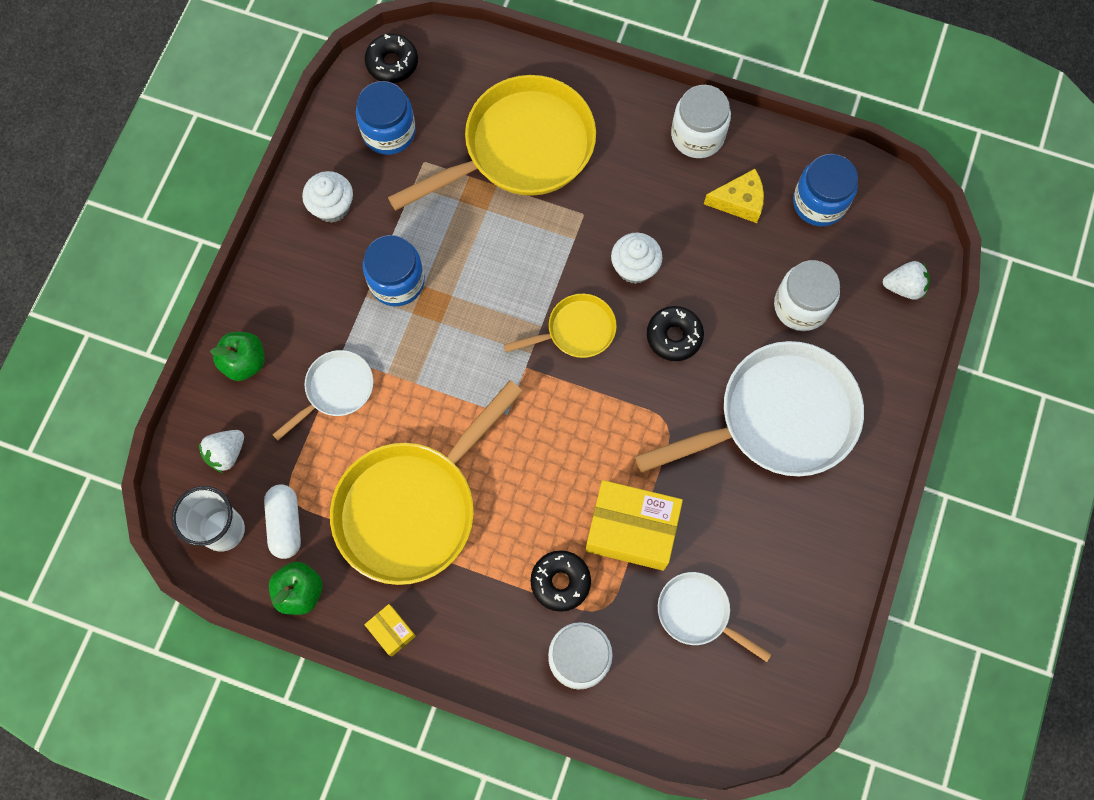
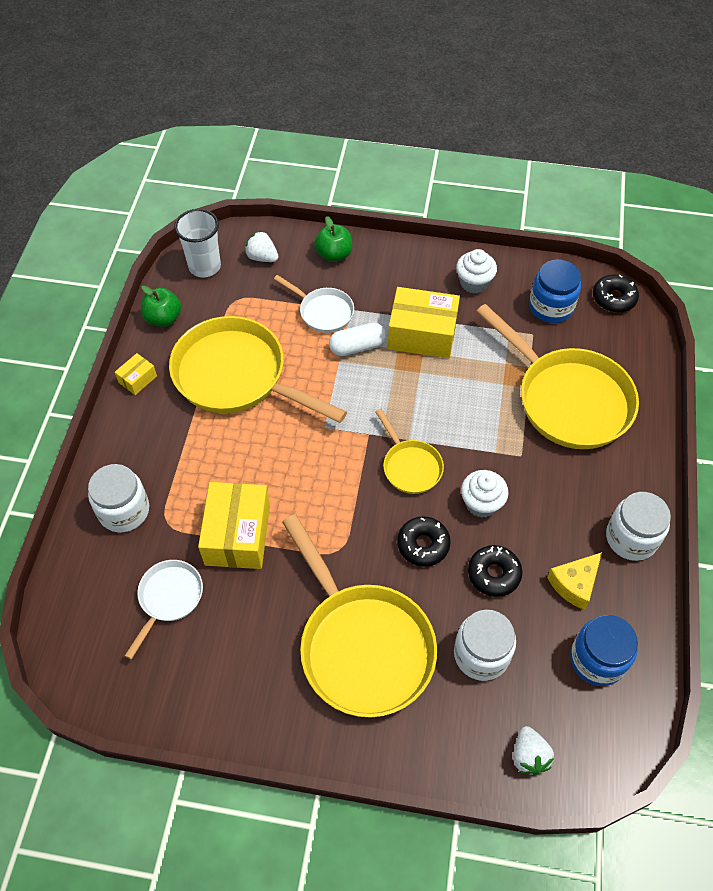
camera: 80 degrees right, 15 degrees down
(285, 524) = (213, 301): white capsule -> white capsule (357, 347)
(397, 281) = (422, 334): blue jar -> yellow box
(560, 582) = (187, 487): black donut -> black donut (493, 574)
(739, 201) = (574, 584): yellow cheese -> yellow cheese turned 60 degrees clockwise
(778, 418) = (362, 646): white pan -> yellow pan

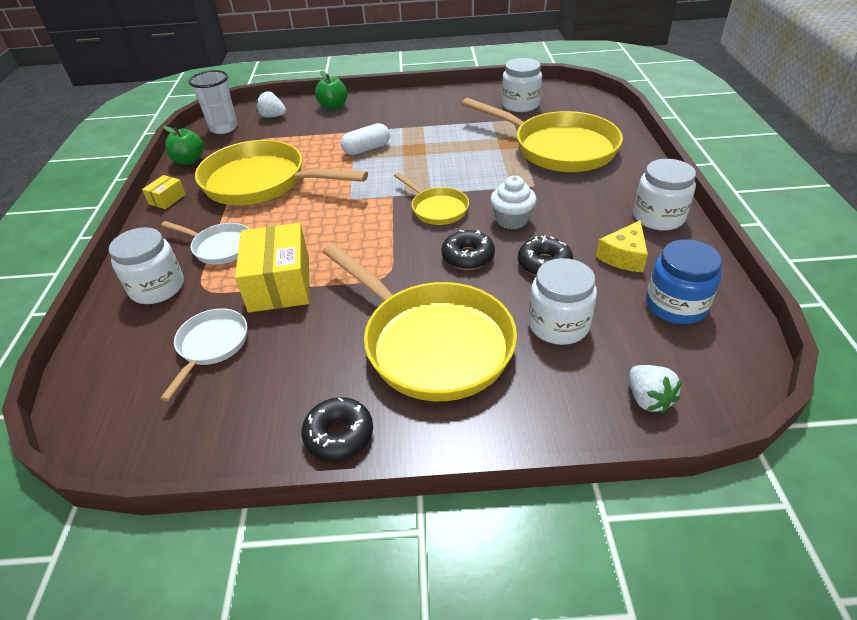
camera: 10 degrees left, 15 degrees down
(323, 312) = (332, 135): white pan -> white pan (220, 247)
(422, 334) = (420, 134): yellow box -> none
(474, 283) = (453, 102): white cupcake -> none
(551, 307) = (520, 104): blue jar -> white jar
(614, 298) = (567, 93): black donut -> black donut (339, 435)

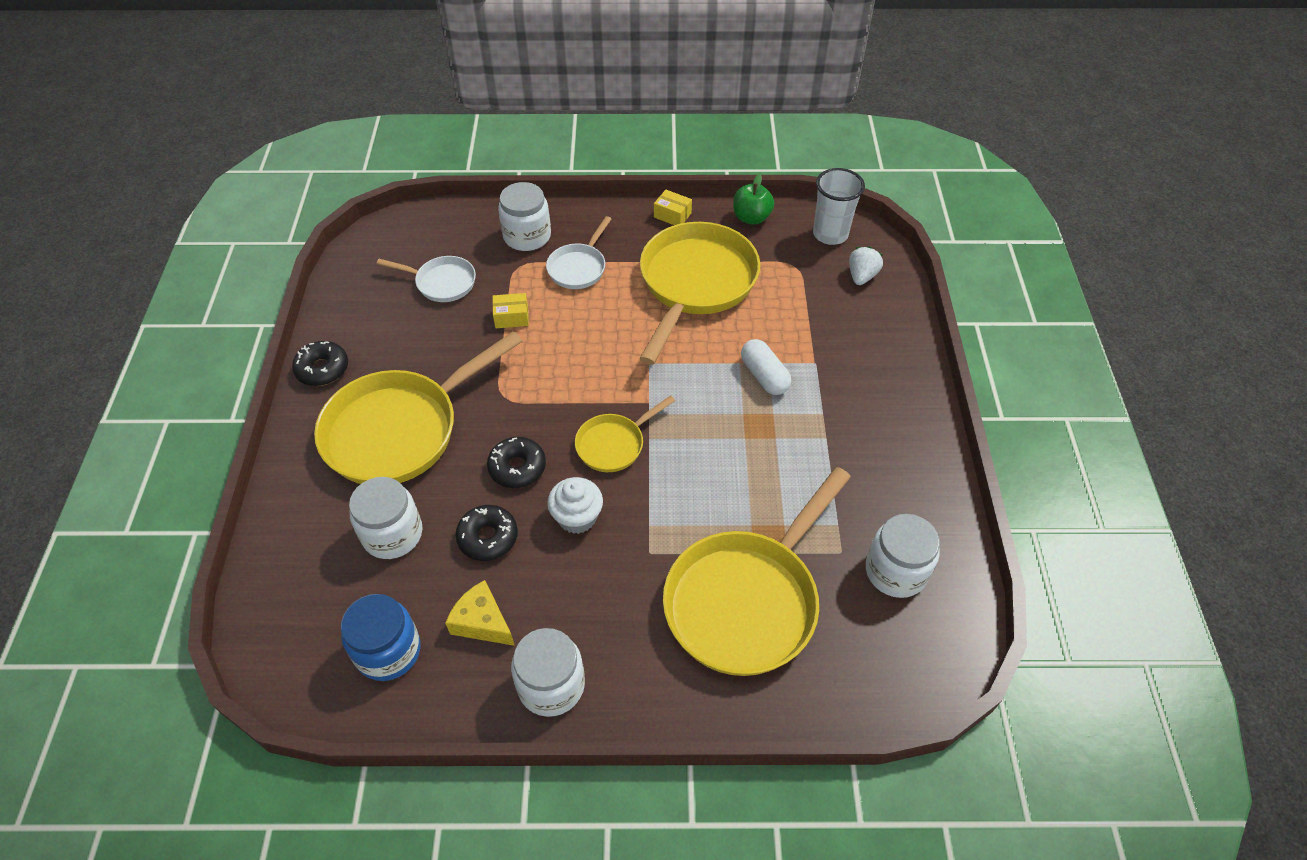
camera: 90 degrees right, 10 degrees up
(280, 283) = (511, 317): yellow box -> yellow box, size x0.47
(333, 106) = (892, 336): green apple -> none
(648, 399) = (280, 587): white strawberry -> none

